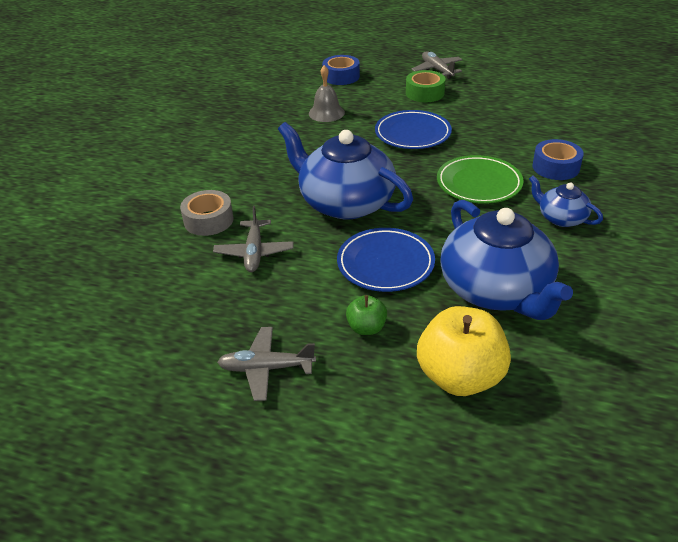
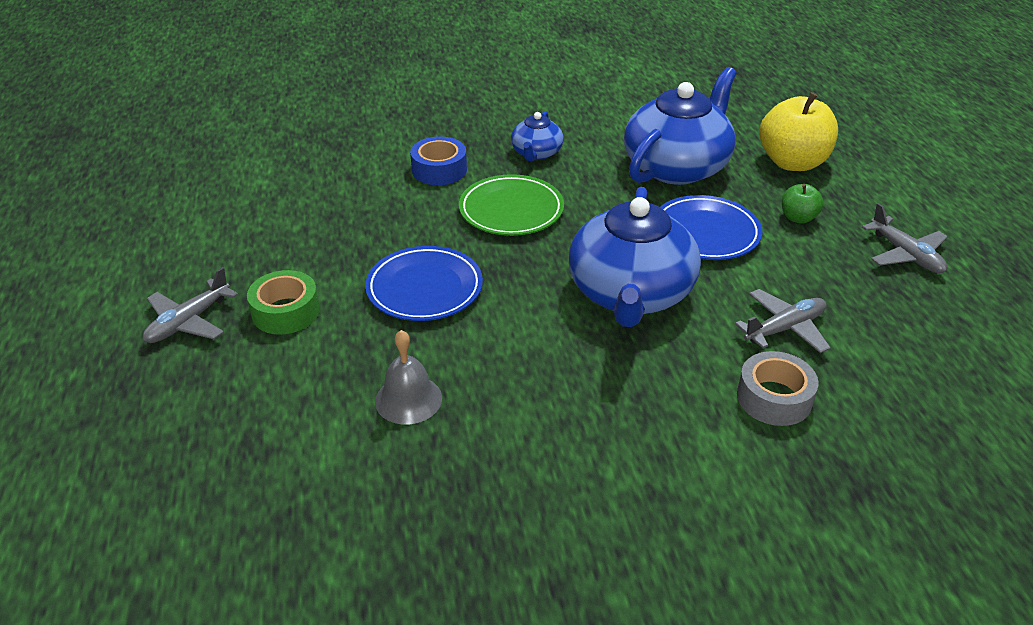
camera: 120 degrees left, 0 degrees up
(341, 76) = (253, 434): blue tape -> none

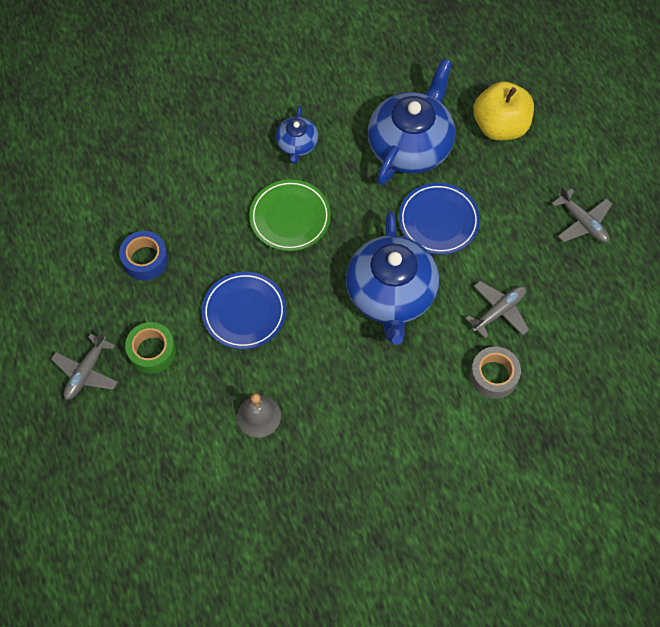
camera: 10 degrees left, 25 degrees up
(439, 170) = (223, 177): blue tape -> blue tape (145, 259)
(798, 218) = (505, 193): green apple -> none

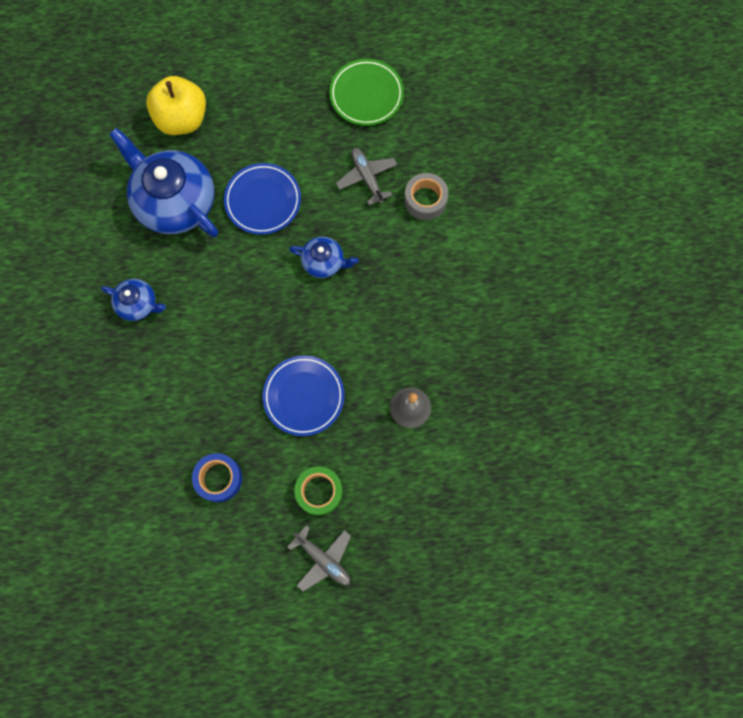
camera: 75 degrees left, 10 degrees up
(290, 217) = (217, 330): green plate -> green plate (366, 95)
(390, 294) = (324, 262): blue teapot -> blue teapot, size x0.49
(582, 222) = (302, 84): grey plane -> none

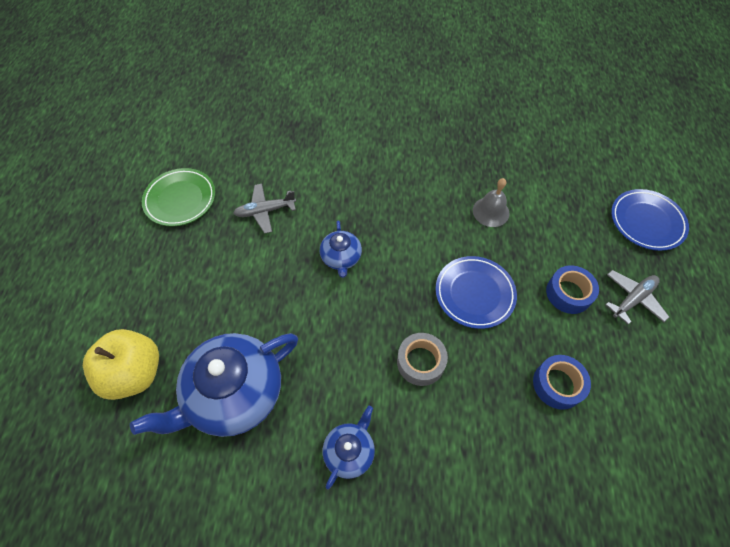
camera: 80 degrees left, 15 degrees down
(263, 201) = (261, 302): blue plate -> blue plate (646, 222)
(319, 491) = (568, 293): green tape -> blue tape
(324, 262) = (341, 258): blue teapot -> blue teapot turned 150 degrees clockwise
(425, 200) = (300, 172): grey tape -> grey tape (420, 362)

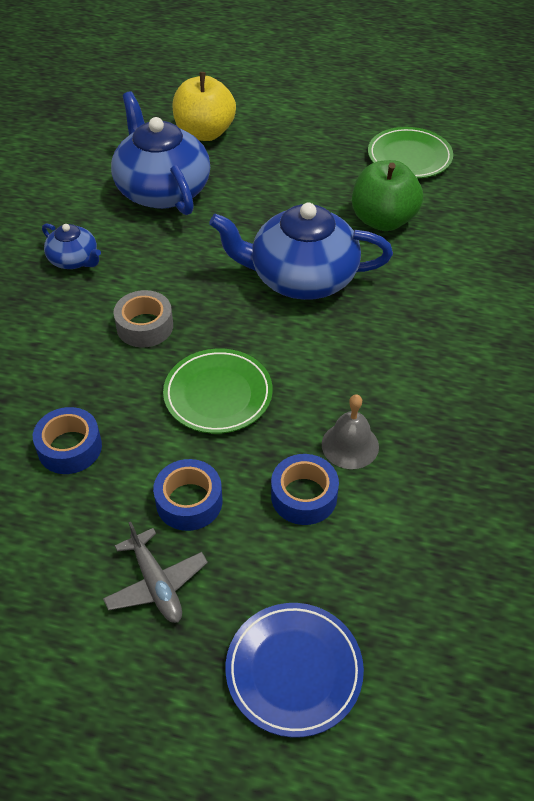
camera: 100 degrees right, 10 degrees down
(265, 211) = (383, 220): grey plane -> green apple
(341, 258) = (301, 277): blue teapot -> blue teapot, size x2.03
(474, 293) = (218, 394): blue plate -> green plate
(538, 231) = (304, 496): none -> blue tape

